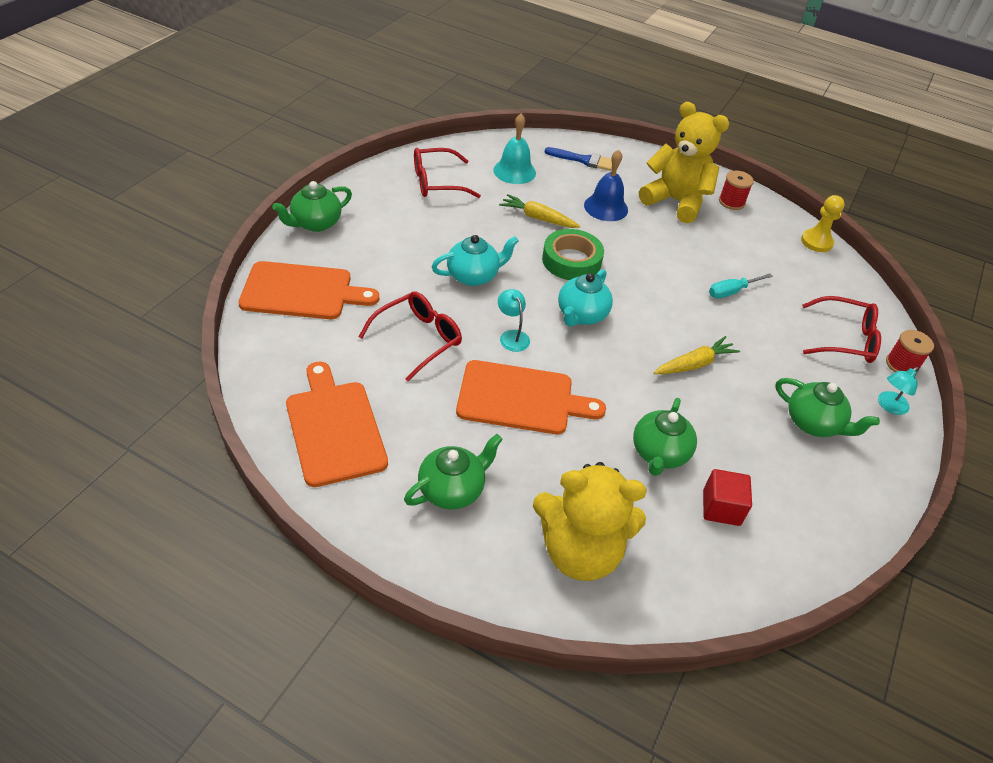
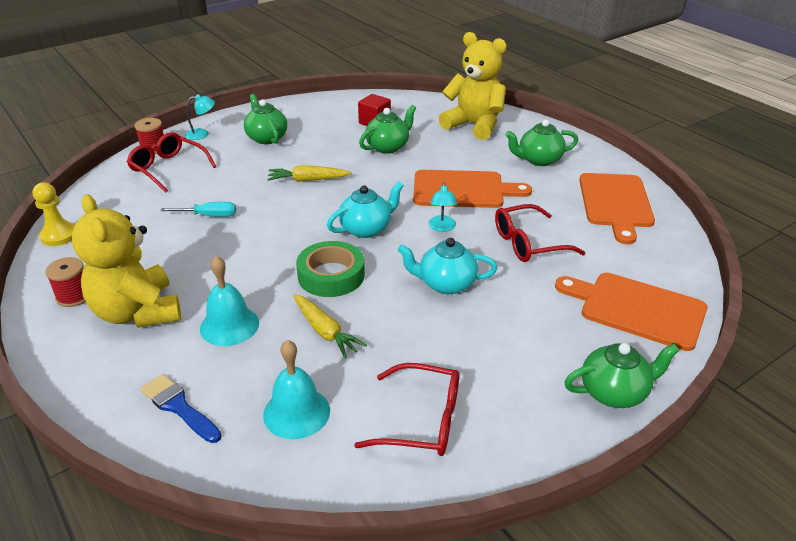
camera: 150 degrees left, 10 degrees down
(521, 398) = (463, 190): orange cutting board -> orange cutting board turned 150 degrees clockwise
(606, 207) = (229, 325): blue bell -> turquoise bell

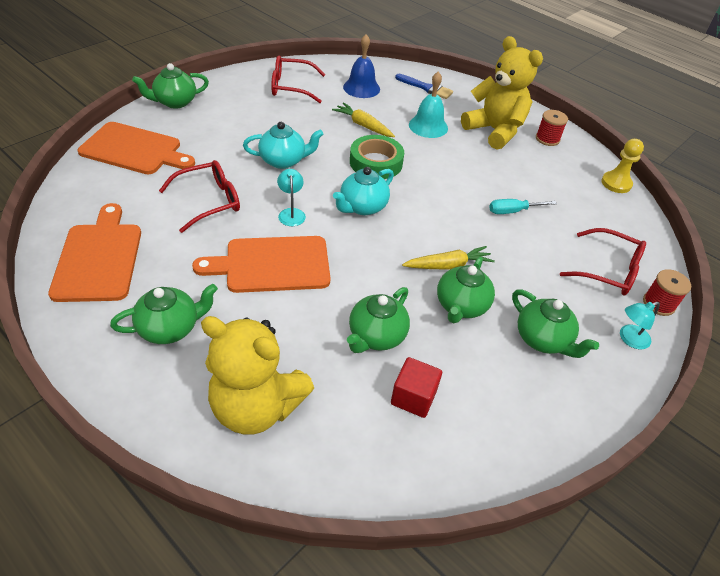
camera: 165 degrees right, 10 degrees up
(296, 412) = (361, 88): turquoise bell -> blue bell
(314, 157) = (461, 306): none -> green teapot

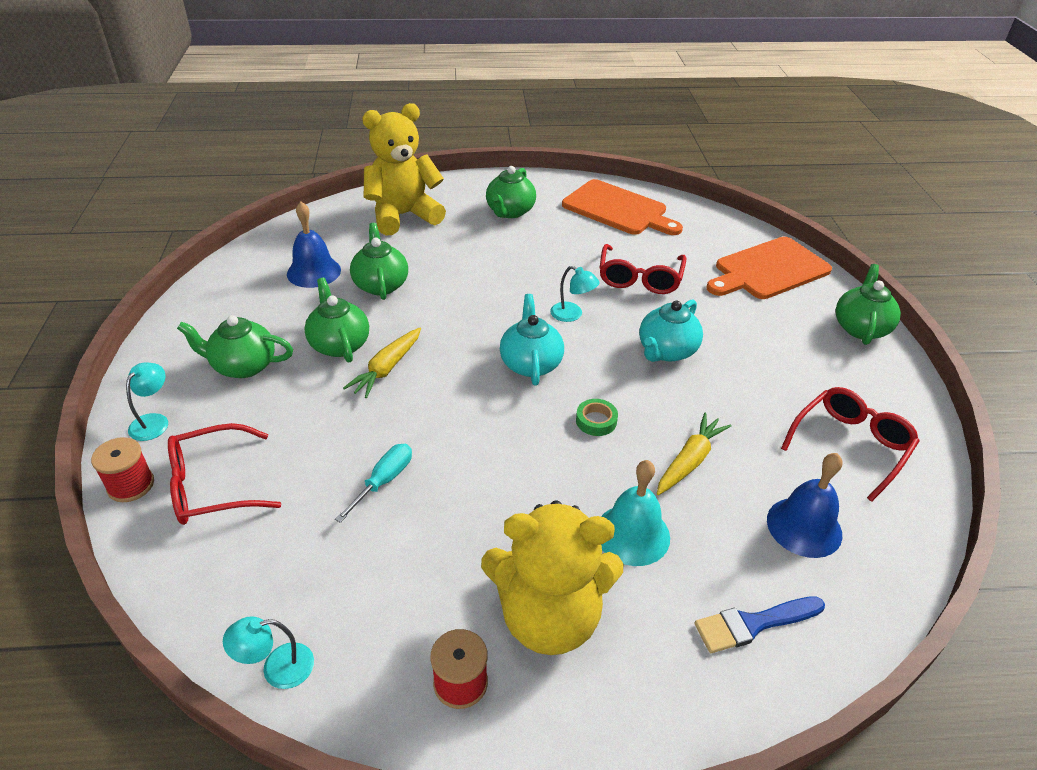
camera: 135 degrees right, 5 degrees down
(272, 264) = (517, 274): orange cutting board -> none
(363, 125) = (690, 460): yellow carrot -> yellow carrot turned 45 degrees counterclockwise
(376, 163) = (596, 421): green tape -> green tape, size x0.51
(413, 397) = (314, 272): red cube -> blue bell
(616, 183) = (277, 668): yellow pawn -> turquoise lamp

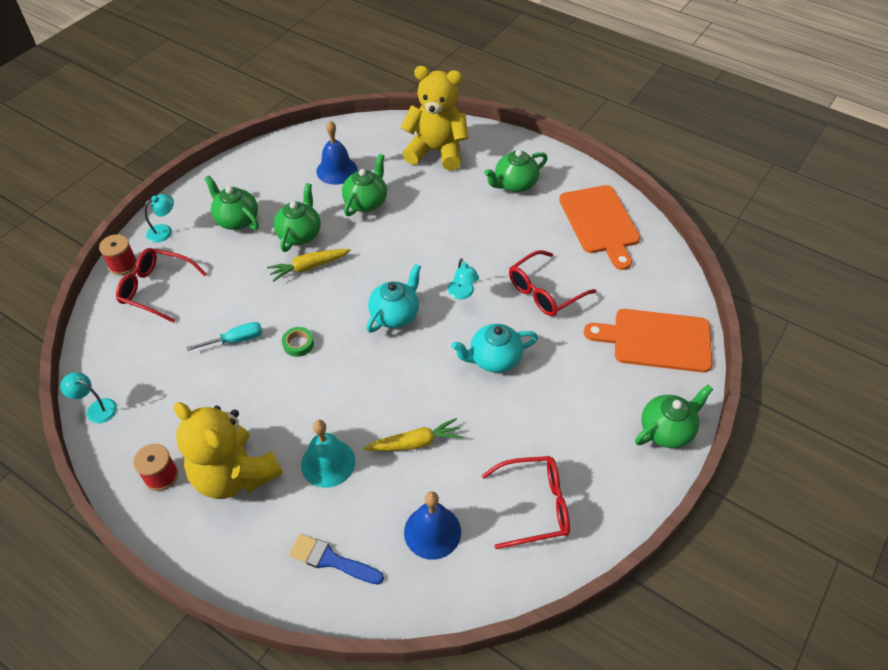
camera: 40 degrees right, 10 degrees up
(596, 421) = (390, 379): green tape -> green tape (298, 344)

